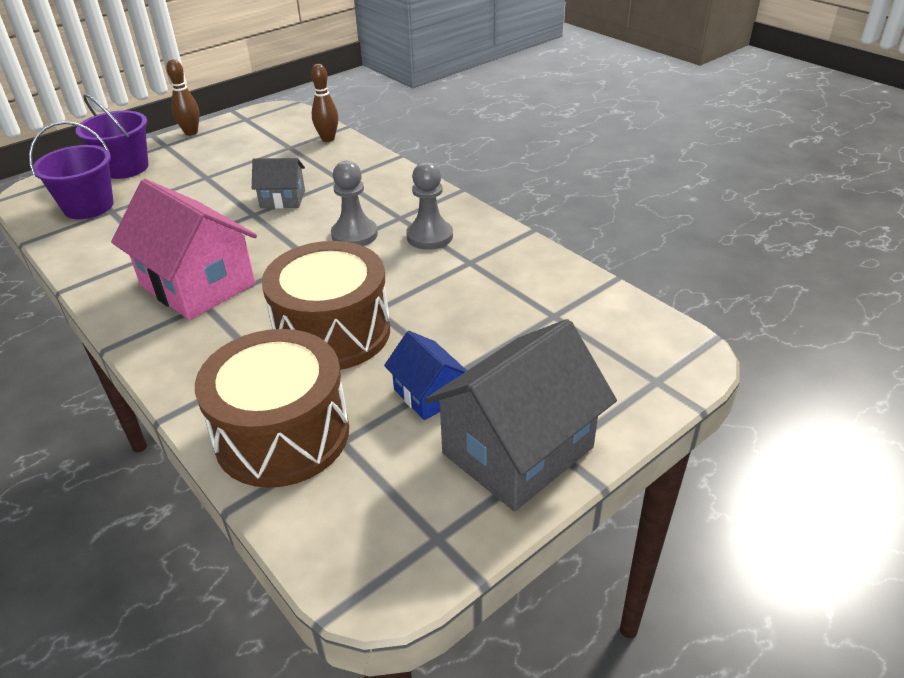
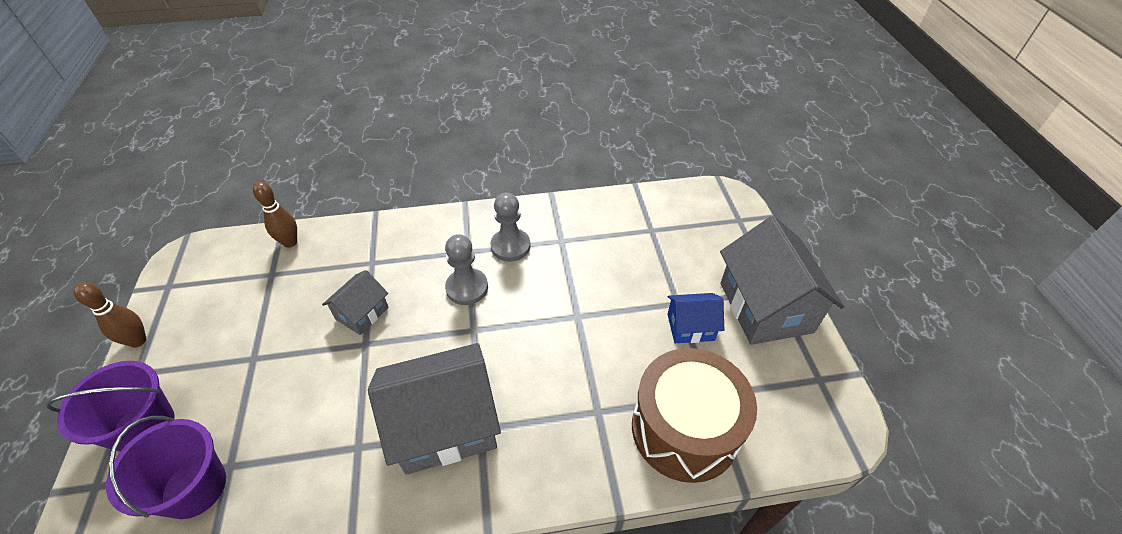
camera: 60 degrees left, 10 degrees up
(197, 285) = (445, 425): pink house -> grey house
(333, 332) = (586, 352): brown drum -> none

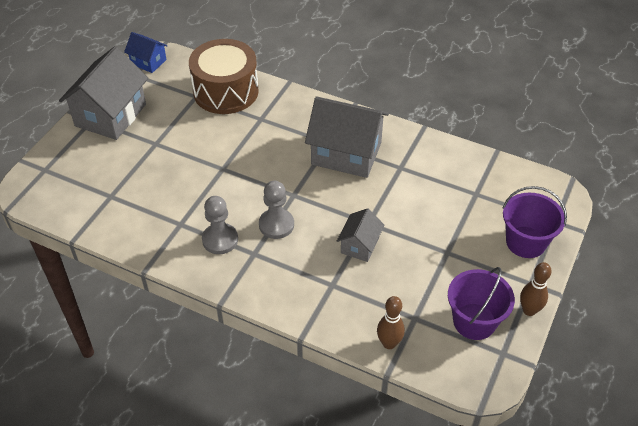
camera: 145 degrees left, 0 degrees up
(194, 487) = (497, 192): purple bucket -> purple bucket (474, 321)
(362, 313) = (359, 245): grey house -> grey house turned 45 degrees counterclockwise
(690, 327) = (165, 128): blue house -> blue house (148, 62)

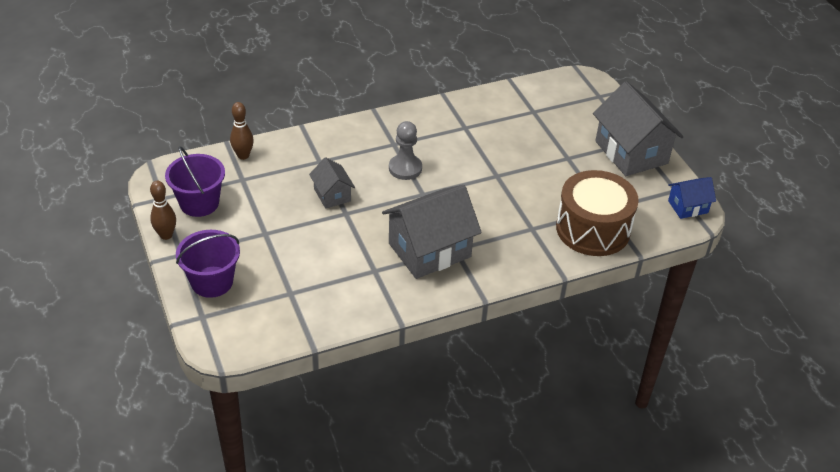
camera: 130 degrees right, 5 degrees down
(220, 240) = (426, 136): grey pawn -> none

